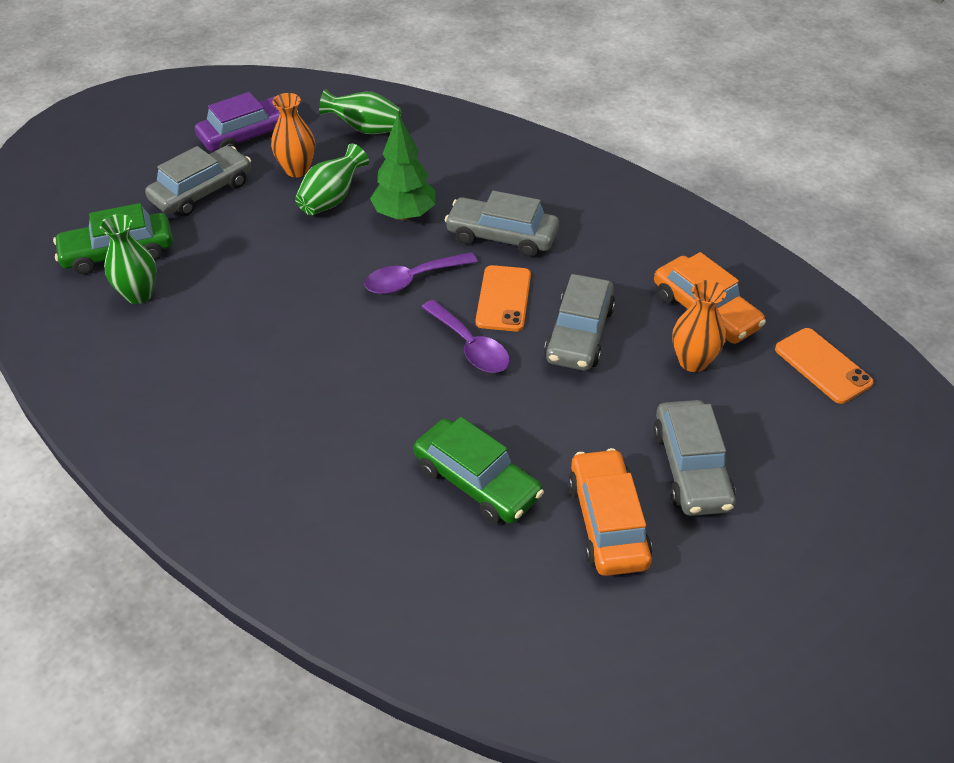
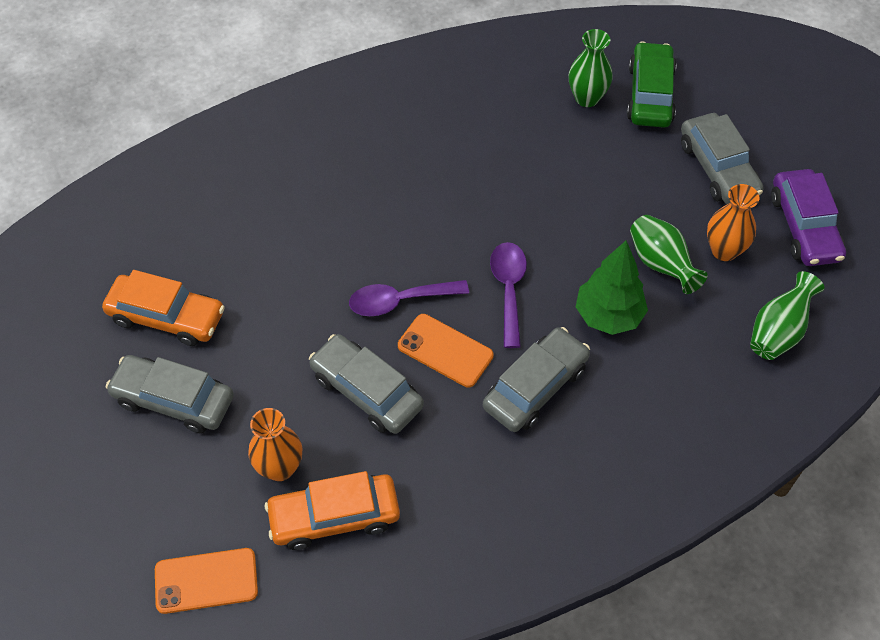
camera: 115 degrees right, 10 degrees up
(477, 482) = (257, 250): green car -> none

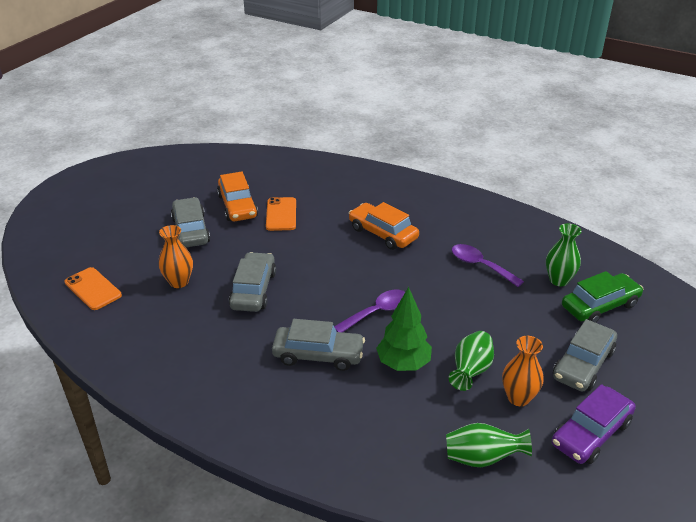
camera: 55 degrees right, 20 degrees down
(334, 516) = (163, 315): orange car -> orange car (383, 233)
(399, 301) = (324, 274): purple spoon -> purple spoon (480, 265)
(445, 350) = (308, 306): orange phone -> orange phone (281, 214)

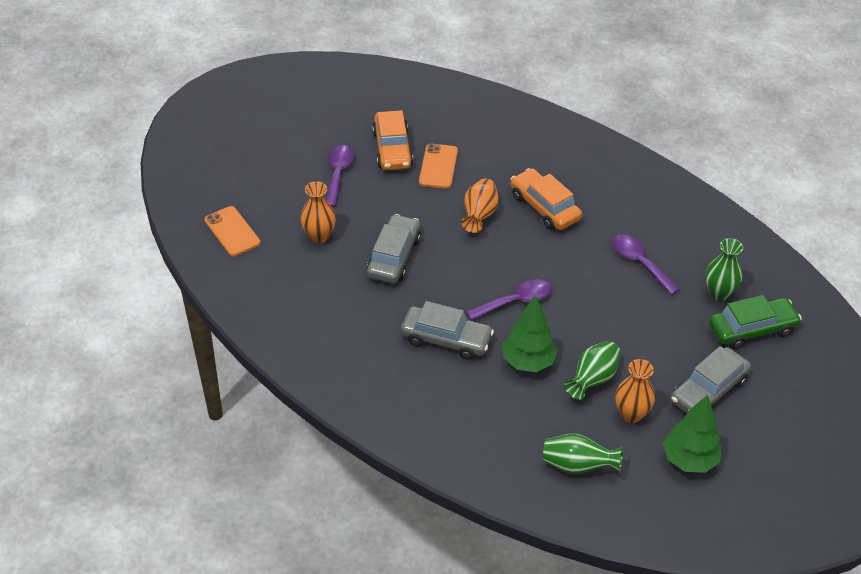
camera: 10 degrees right, 10 degrees up
(191, 230) = (338, 174): grey car -> purple spoon
(326, 247) = (479, 215): none -> orange vase
(591, 433) = (689, 459): purple car -> green tree

